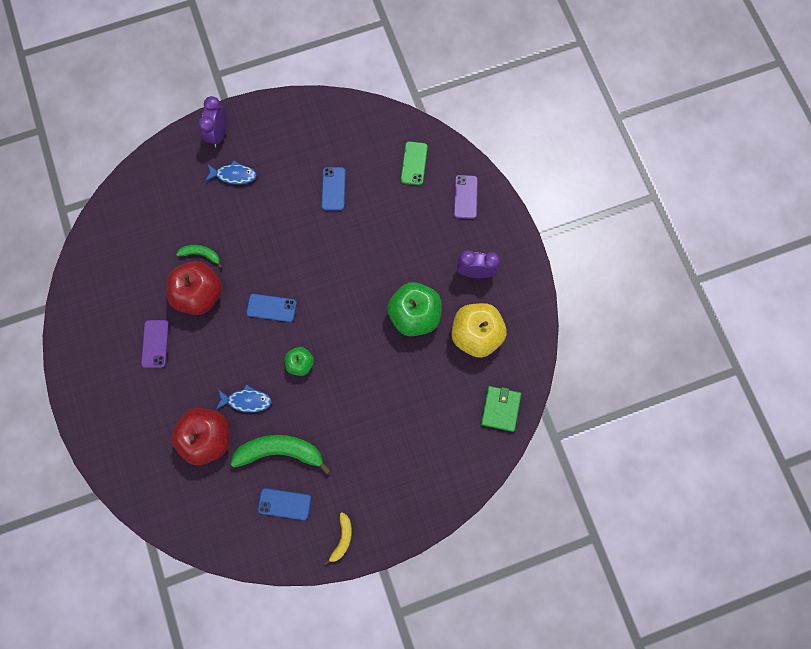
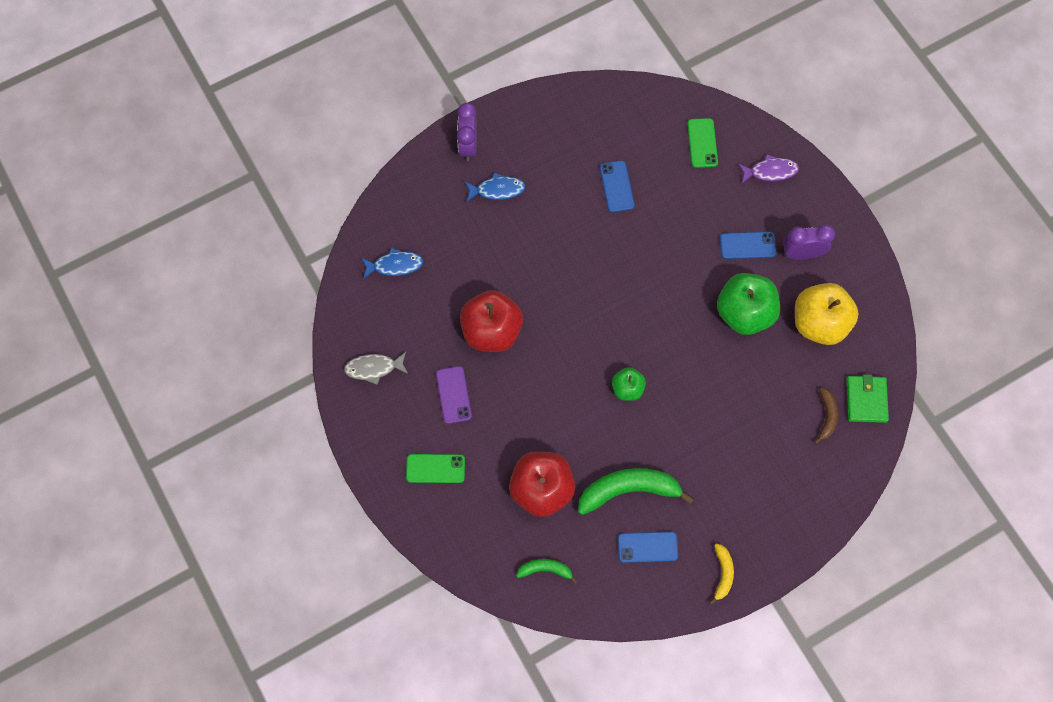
camera: 10 degrees left, 5 degrees down
(95, 310) = (374, 368): none -> grey fish
(125, 404) = (435, 468): none -> green phone
(201, 254) = (482, 285): green banana -> green banana (545, 569)
(247, 400) = (576, 440): blue fish -> blue fish (395, 265)
(271, 308) = (578, 332): blue phone -> blue phone (747, 245)
(463, 417) = (827, 416): none -> brown banana
(465, 197) = (770, 171): purple phone -> purple fish

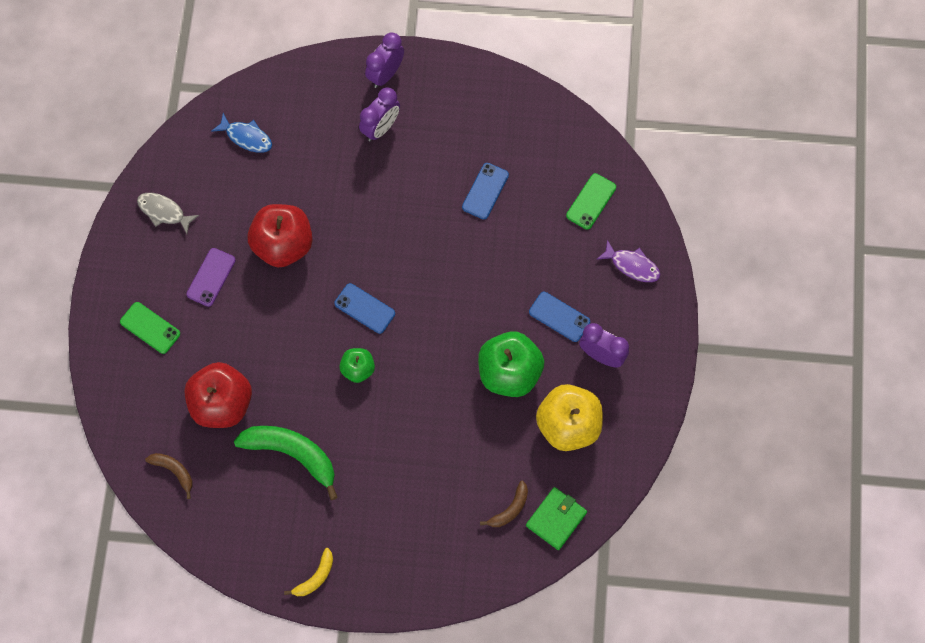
camera: 35 degrees right, 0 degrees up
(497, 190) = (381, 128): blue fish -> purple clock
(545, 569) = (174, 471): green banana -> brown banana
(647, 547) = (271, 511): blue phone -> blue phone (364, 308)

